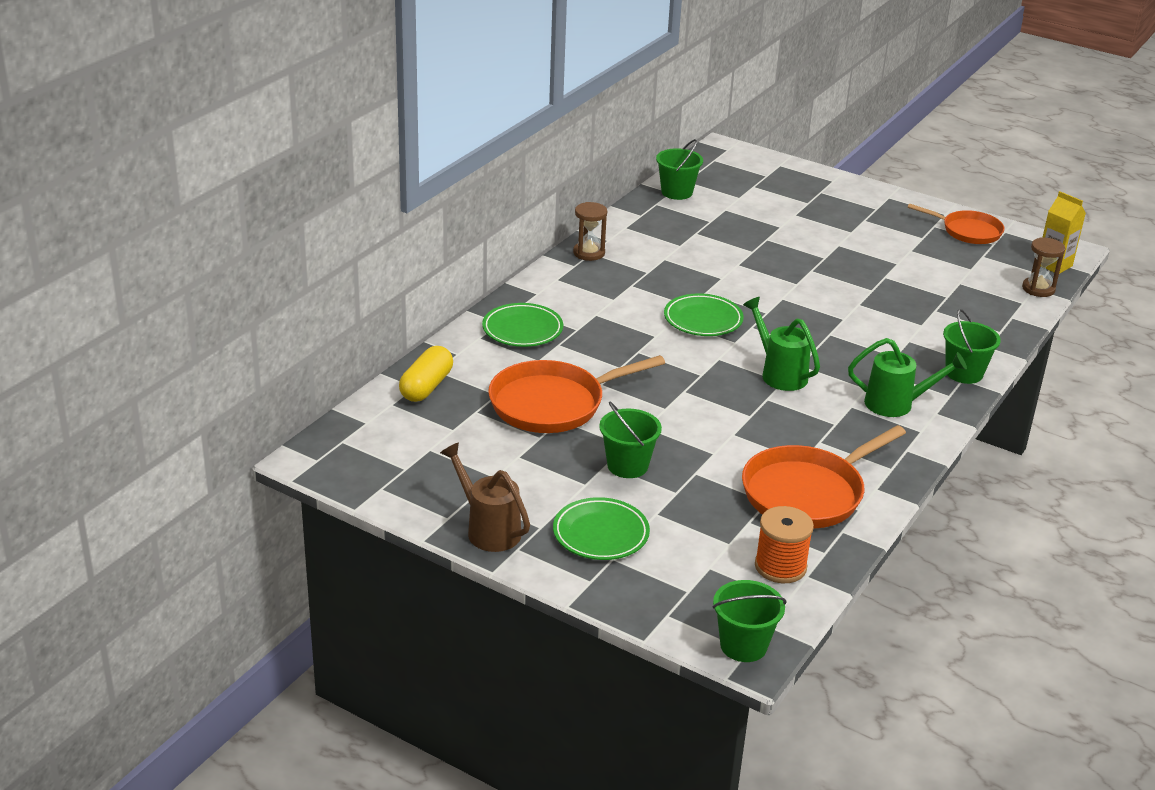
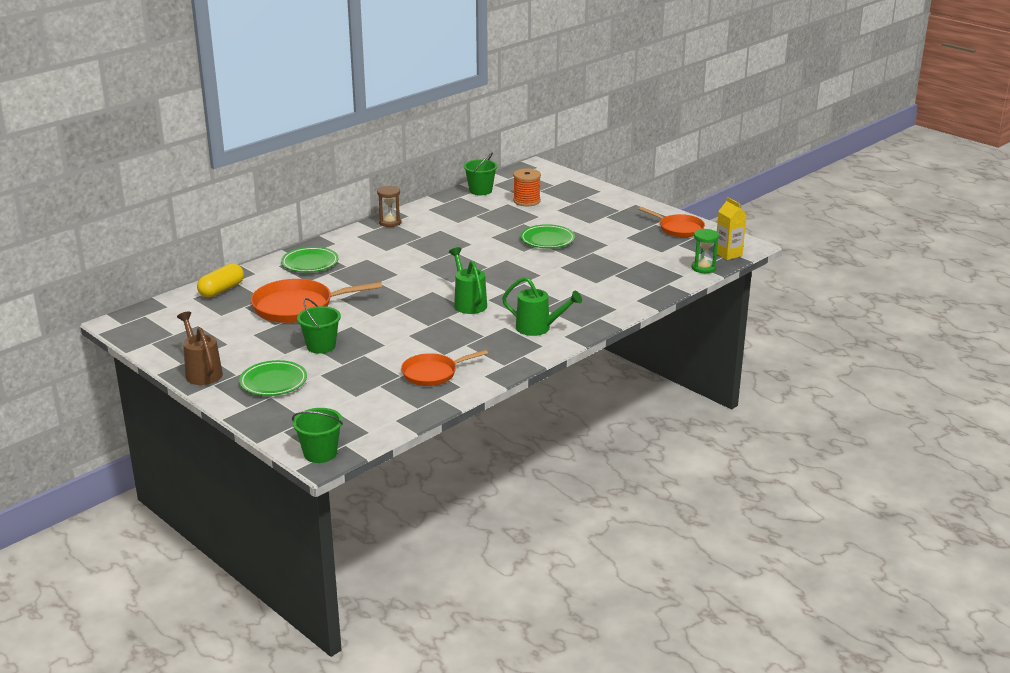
camera: 15 degrees right, 5 degrees down
(703, 320) = (439, 267): green plate -> green plate (547, 240)
(780, 566) = (380, 413): orange spool -> orange spool (526, 201)
(807, 493) = (432, 373): orange pan -> orange pan, size x0.63
(964, 373) = (604, 314): green bucket -> none
(1038, 289) = (703, 268): brown hourglass -> green hourglass

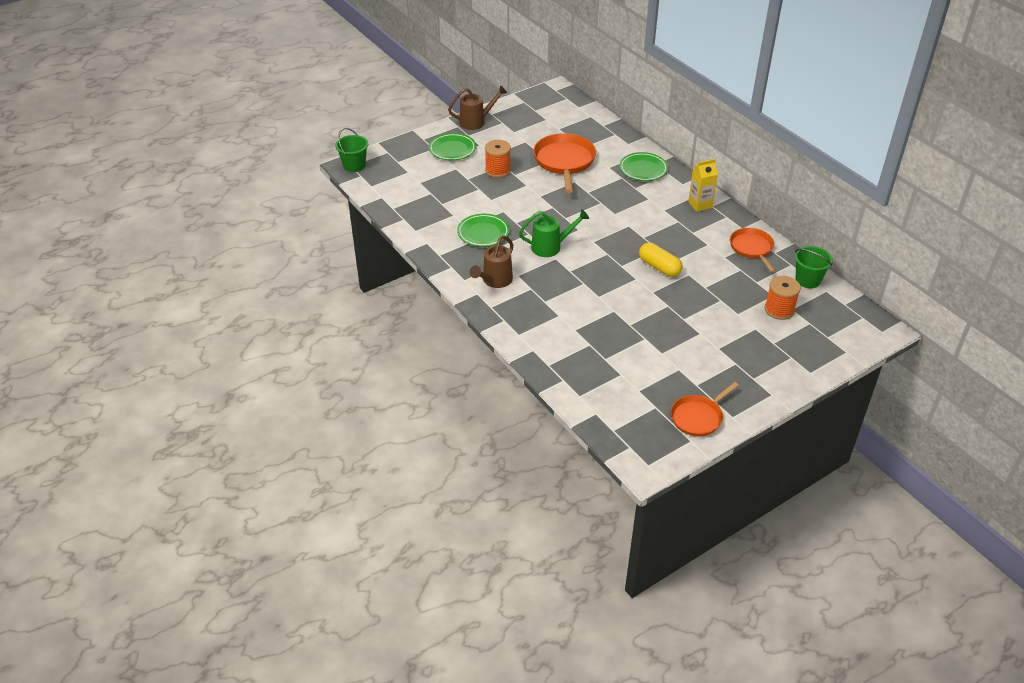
camera: 100 degrees right, 15 degrees up
(222, 290) = (601, 128): yellow capsule -> yellow capsule (659, 267)
(321, 346) = (498, 170): green bucket -> orange spool
(390, 222) = (726, 215): brown hourglass -> none
(432, 373) = (439, 218): orange pan -> orange pan (752, 248)
(538, 328) = (495, 281): green watering can -> brown watering can
(547, 240) = (677, 311): green plate -> green plate (483, 233)
(703, 268) = (594, 415): green hourglass -> none
(728, 254) = (625, 444): yellow carton -> yellow carton (700, 205)

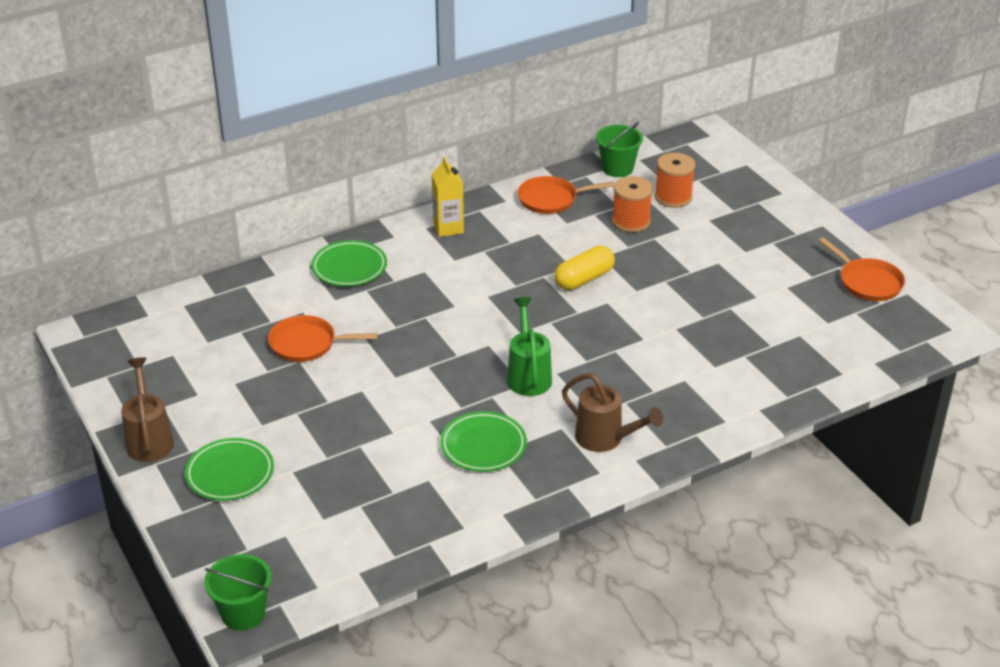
camera: 85 degrees left, 5 degrees down
(498, 170) = (311, 420): orange spool -> orange spool (631, 221)
(564, 162) = (307, 344): orange pan -> orange pan, size x0.63

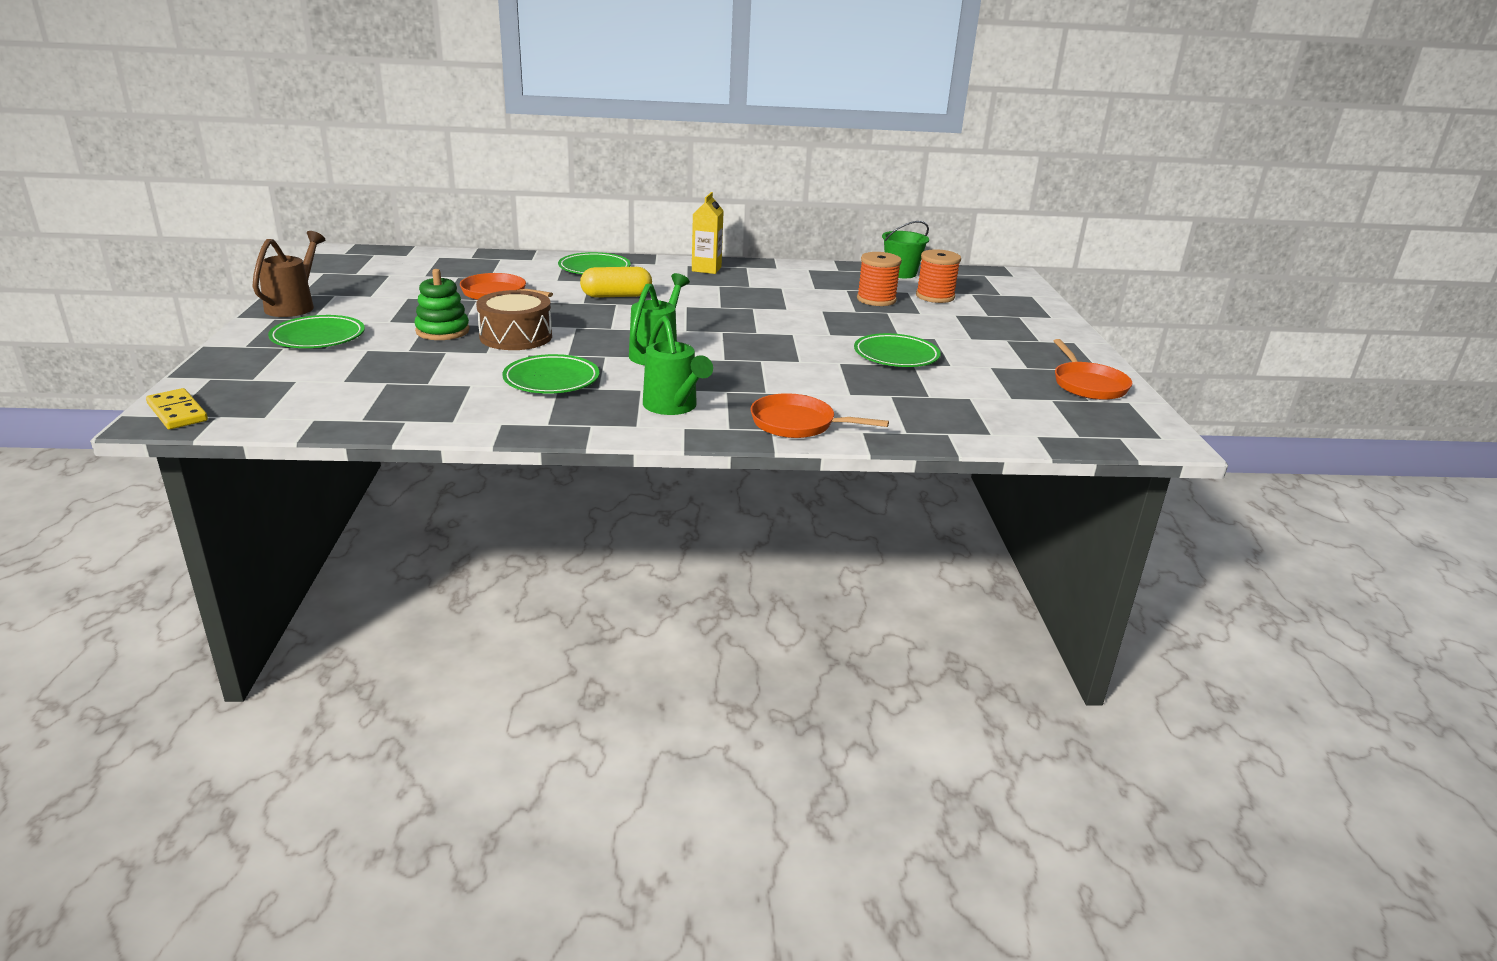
camera: 25 degrees right, 10 degrees down
(243, 613) = (177, 412): green bucket -> yellow domino
(324, 419) = (442, 331): none -> green stacking toy
(393, 401) = (516, 336): none -> brown drum
(551, 199) = (817, 275): orange pan -> orange pan (797, 424)
(584, 279) = (788, 317): yellow capsule -> yellow capsule (616, 296)
(605, 439) = (673, 407): brown watering can -> green watering can
(709, 301) = (896, 356): none -> green plate

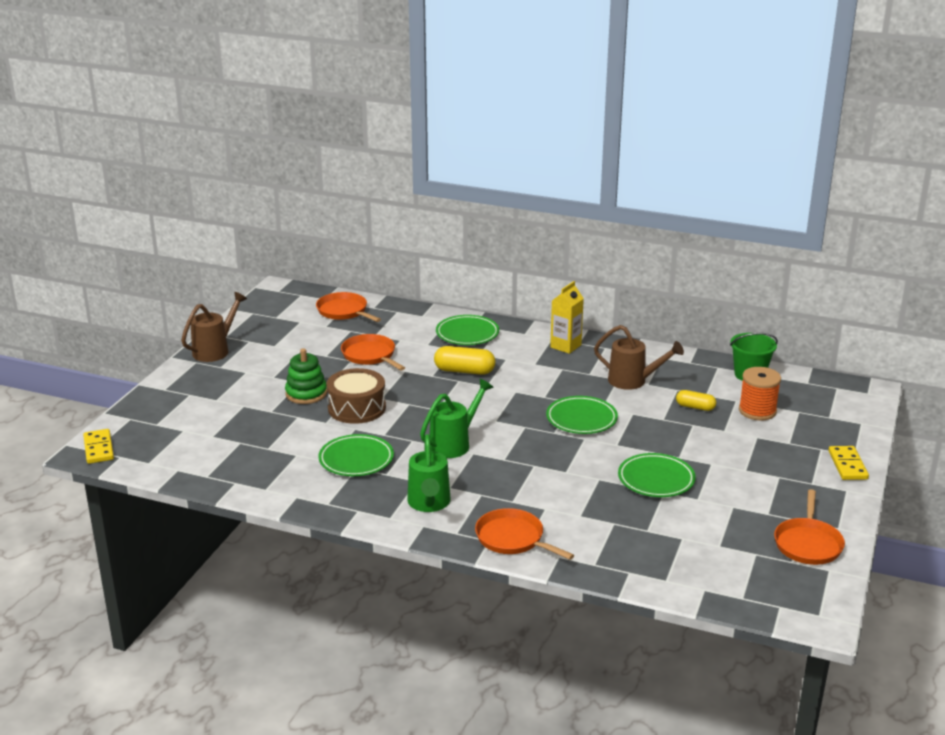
camera: 25 degrees right, 0 degrees up
(318, 337) = (216, 388): green plate -> green plate (581, 419)
(438, 263) = (344, 311): none -> orange pan
(798, 287) = (632, 381): none -> brown watering can
(876, 300) = (695, 407): orange spool -> yellow capsule
(1055, 324) = (848, 465): none -> yellow domino

